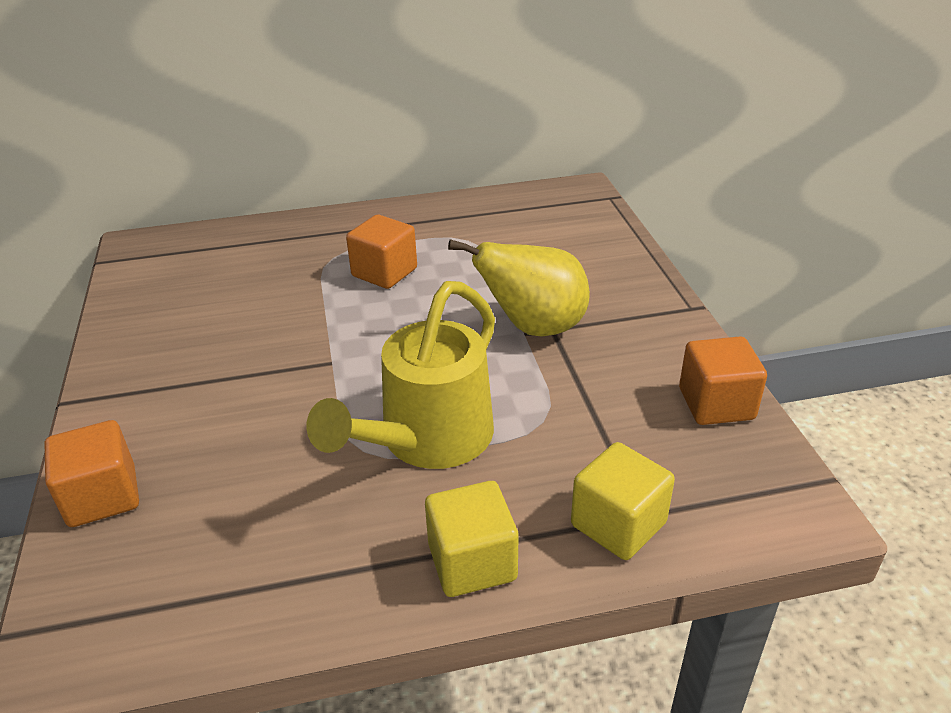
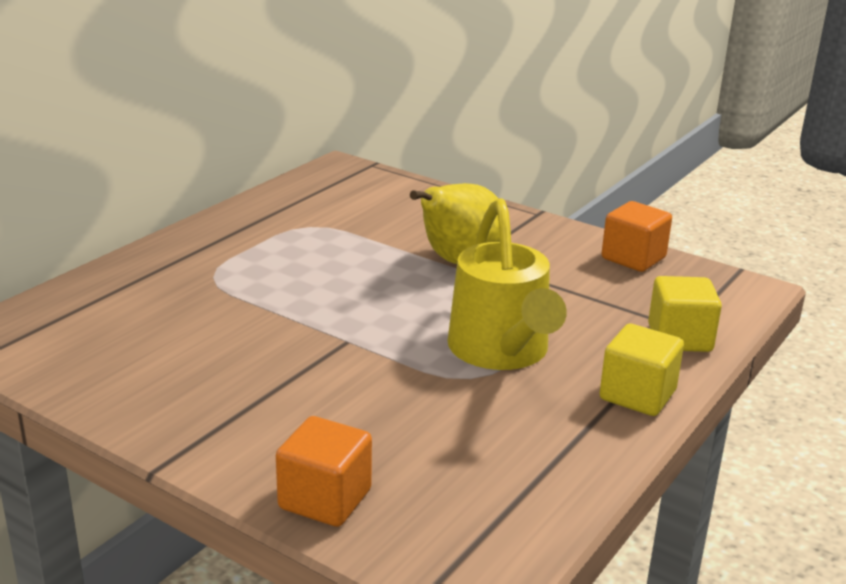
camera: 45 degrees left, 10 degrees down
(384, 272) = (280, 270): orange cube -> none

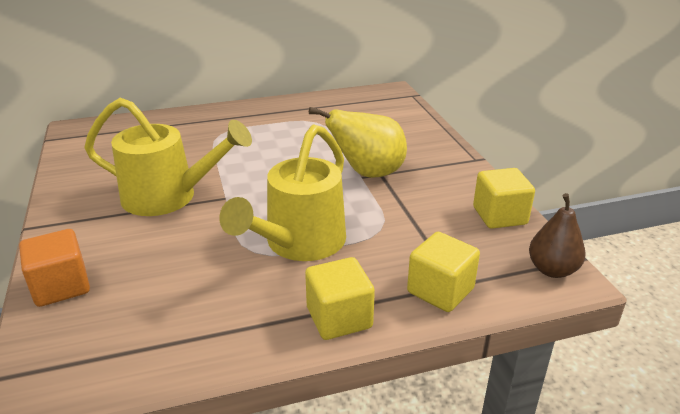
camera: 40 degrees right, 5 degrees up
(281, 365) = (170, 197): none -> yellow watering can
(633, 258) = (499, 216): orange cube -> yellow cube
(733, 287) = (552, 270): none -> brown pear

